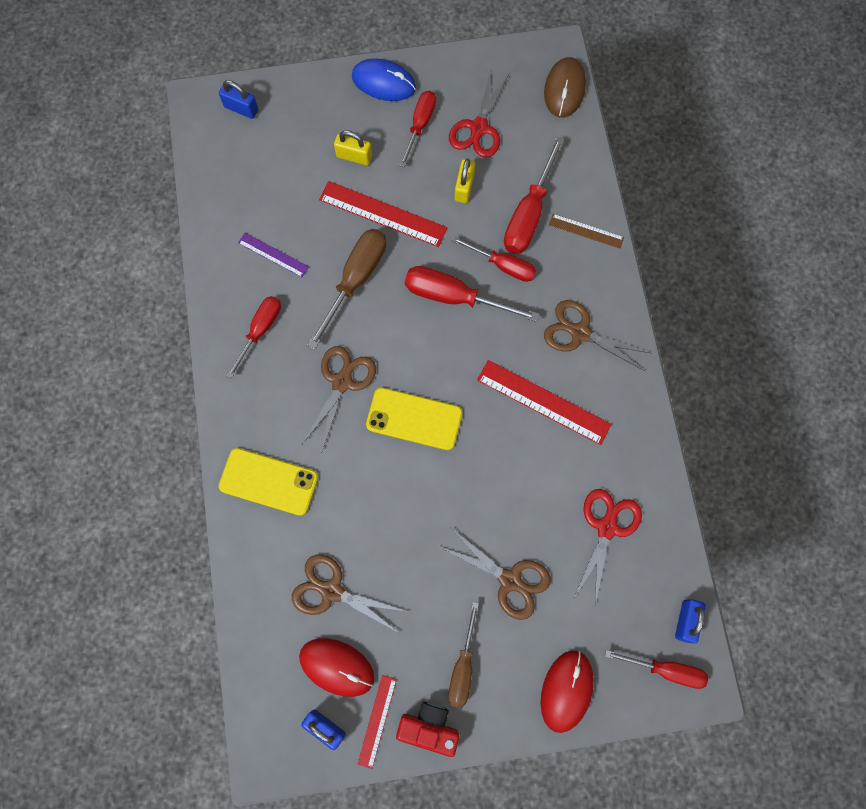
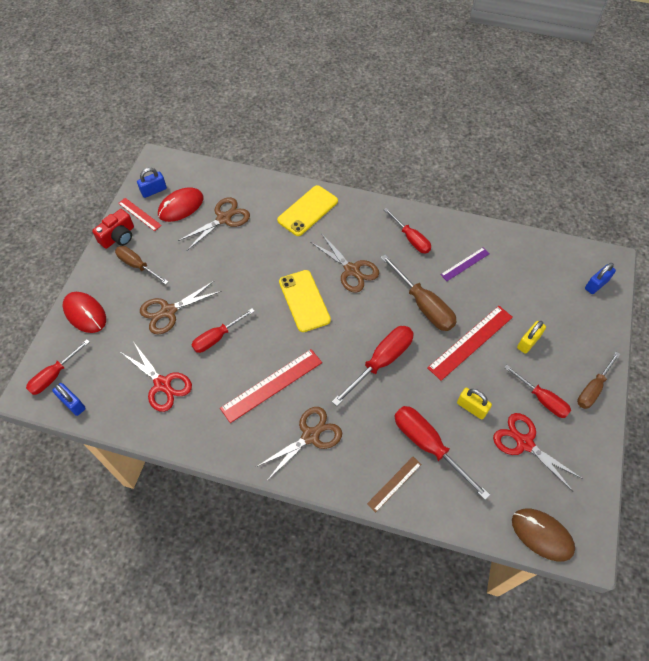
camera: 115 degrees right, 15 degrees down
(384, 82) = (593, 389): blue mouse -> brown screwdriver
(414, 419) = (304, 301): yellow phone -> yellow phone turned 60 degrees counterclockwise
(503, 265) = (391, 406): red screwdriver -> red screwdriver (217, 337)

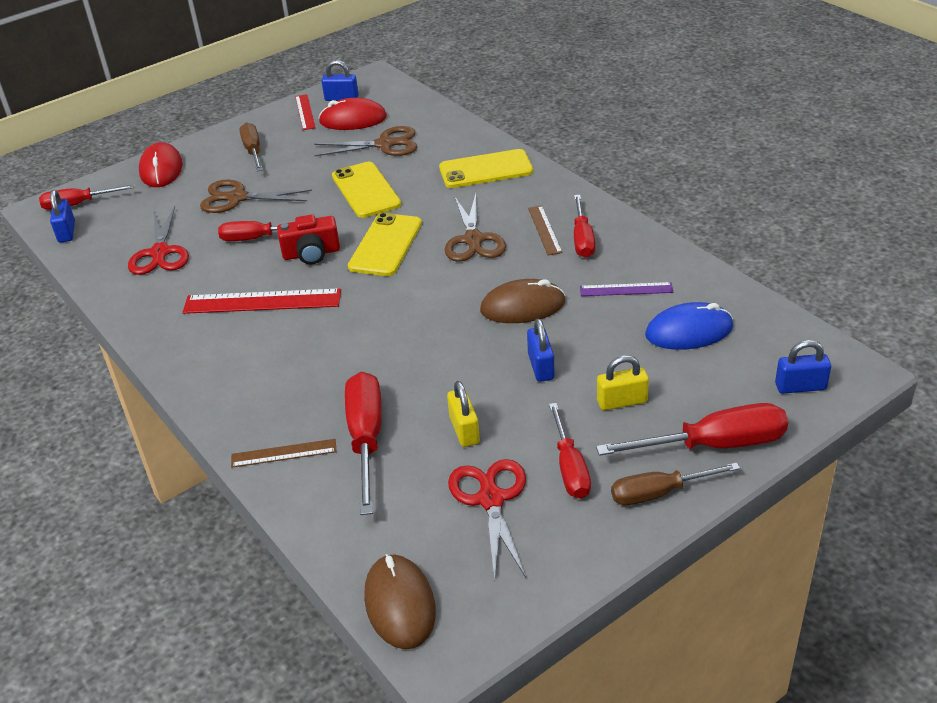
camera: 40 degrees right, 20 degrees down
(118, 236) = (263, 122): red camera -> red camera (311, 253)
(249, 263) = (366, 190): none -> yellow phone
(310, 436) = (248, 364): brown scissors -> none
(381, 362) = (406, 336): red screwdriver -> red screwdriver (714, 445)
(384, 242) = (544, 230): none -> brown ruler
(423, 305) = (523, 306): brown screwdriver -> brown mouse
(470, 342) = (541, 367): red ruler -> blue padlock
(519, 276) = (689, 331): none -> blue mouse

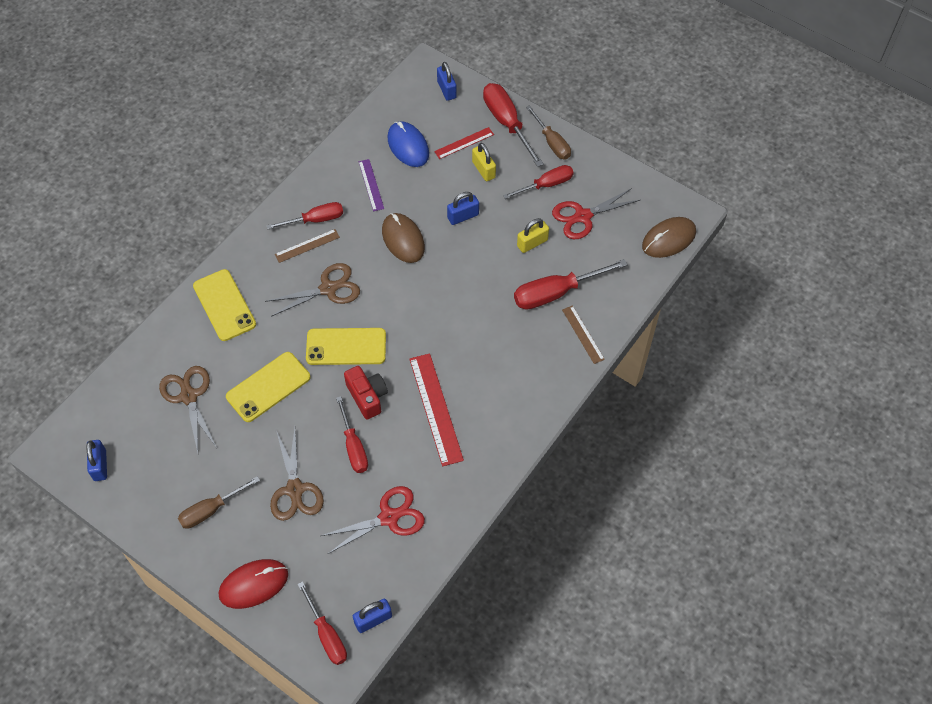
camera: 110 degrees left, 20 degrees up
(305, 112) = (130, 490): red ruler -> red ruler (464, 143)
(353, 119) = (143, 439): red mouse -> none

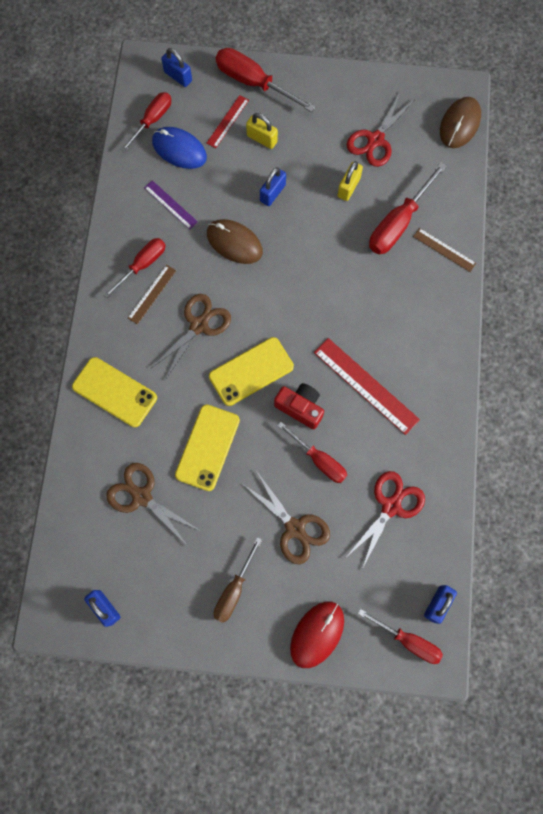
camera: 30 degrees left, 15 degrees up
(546, 185) = (325, 126): red screwdriver -> red screwdriver (152, 120)
(552, 142) = (304, 82): brown screwdriver -> none

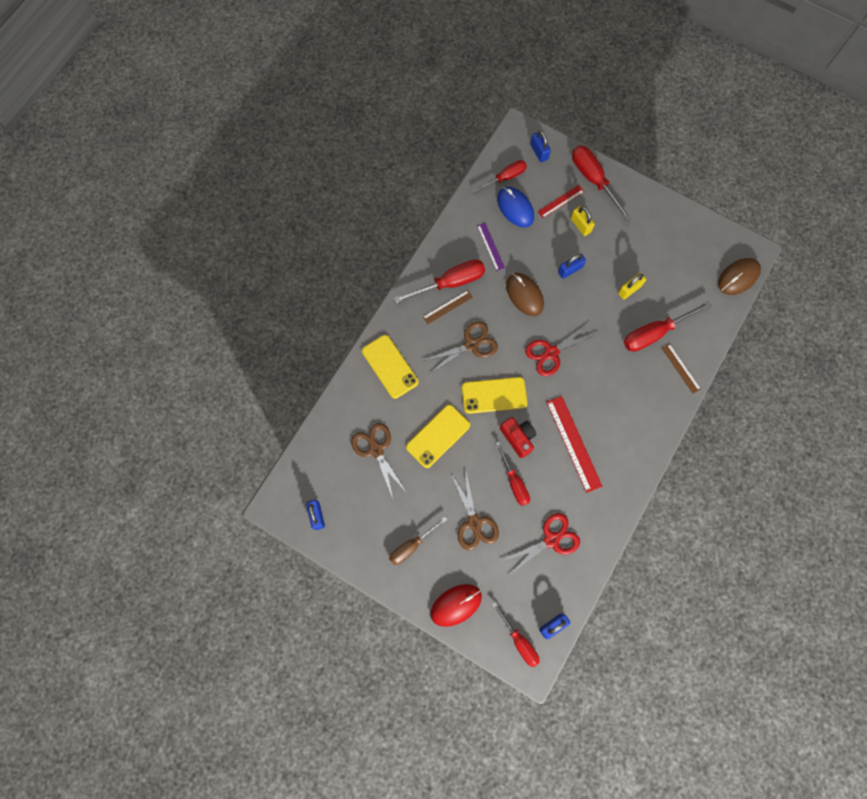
camera: 25 degrees right, 0 degrees up
(142, 265) = (450, 283): red screwdriver -> red screwdriver, size x1.50
(375, 140) = (666, 262): red scissors -> red scissors (551, 353)

